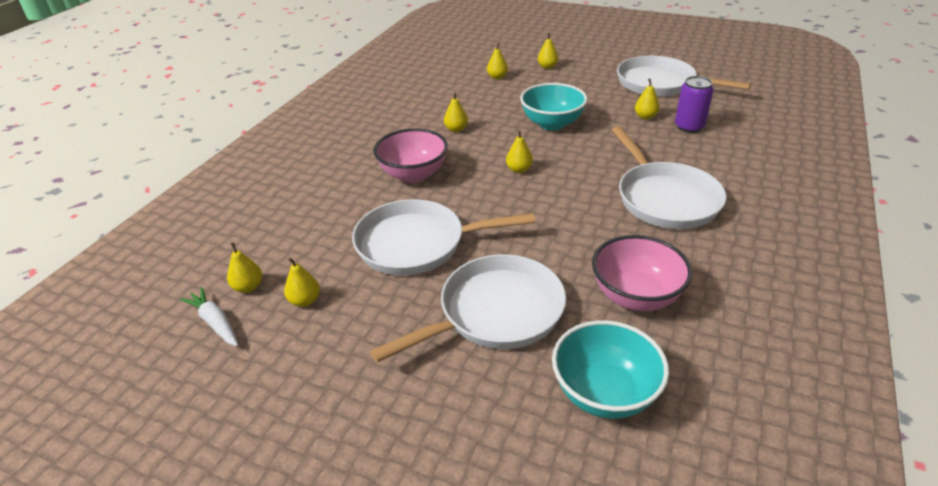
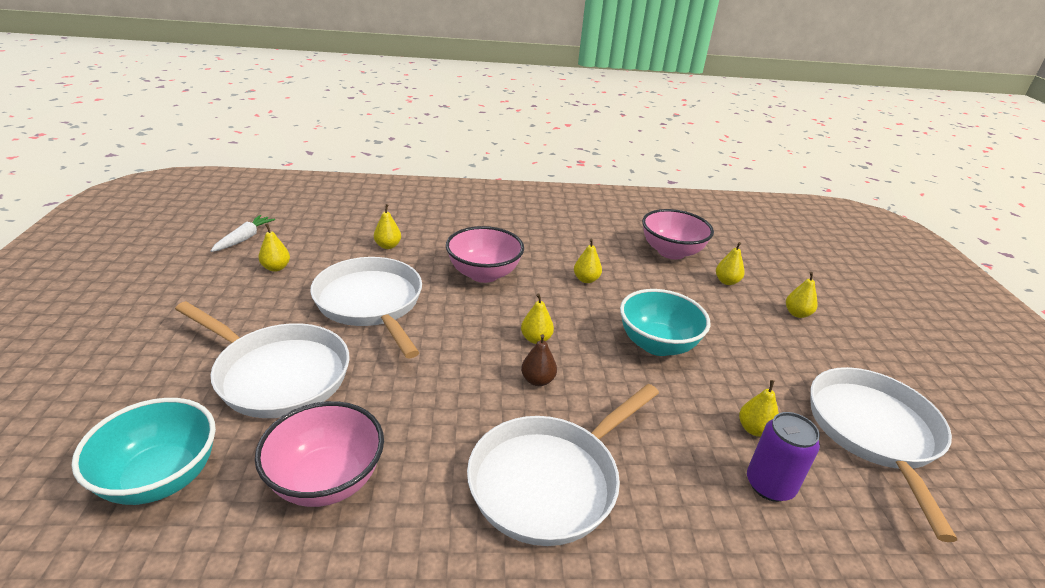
camera: 60 degrees right, 5 degrees down
(248, 287) = (288, 239): yellow pear -> yellow pear (388, 246)
(445, 85) = (671, 252): none -> pink bowl
(567, 180) = (537, 380): none -> brown pear

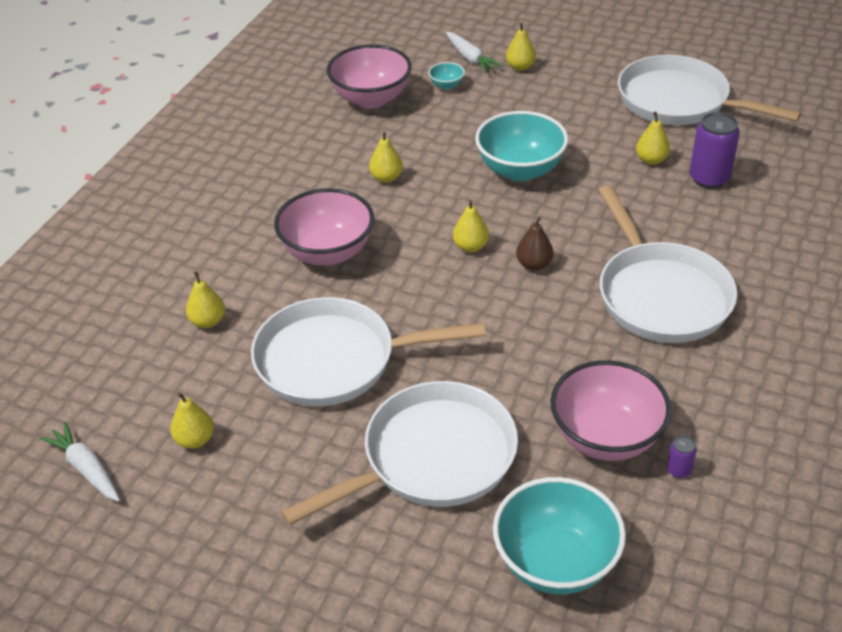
camera: 60 degrees left, 10 degrees up
(292, 551) = (679, 470): none -> purple can
(726, 281) = (446, 85): yellow pear -> turquoise bowl
(775, 285) = (470, 58): none -> white carrot

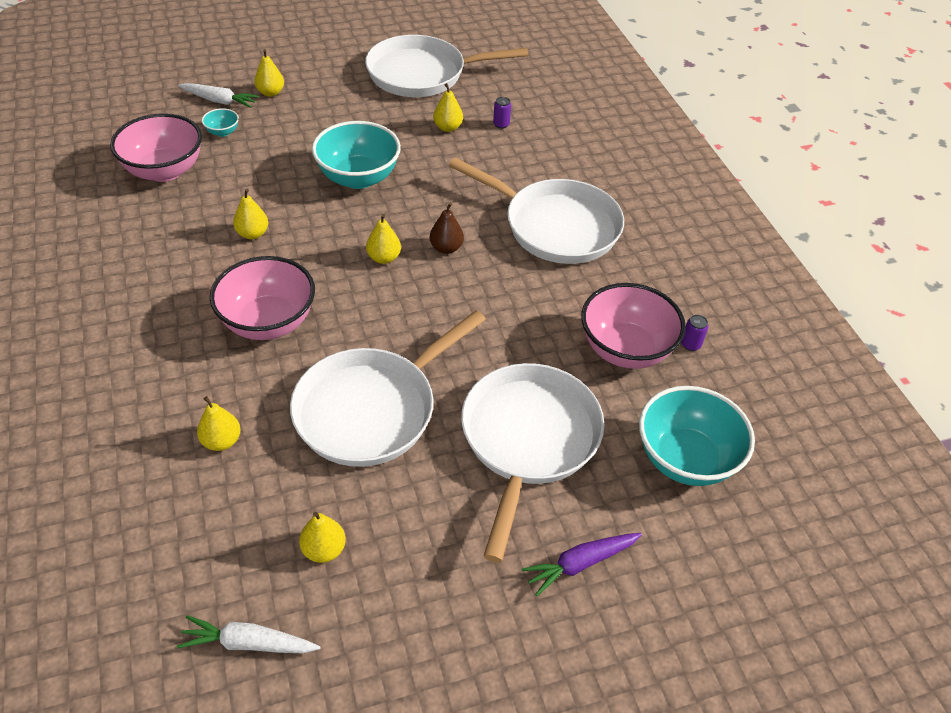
camera: 45 degrees left, 5 degrees up
(366, 580) = (580, 564): none -> purple carrot
(709, 178) = (501, 124): purple can -> purple can, size x0.47

